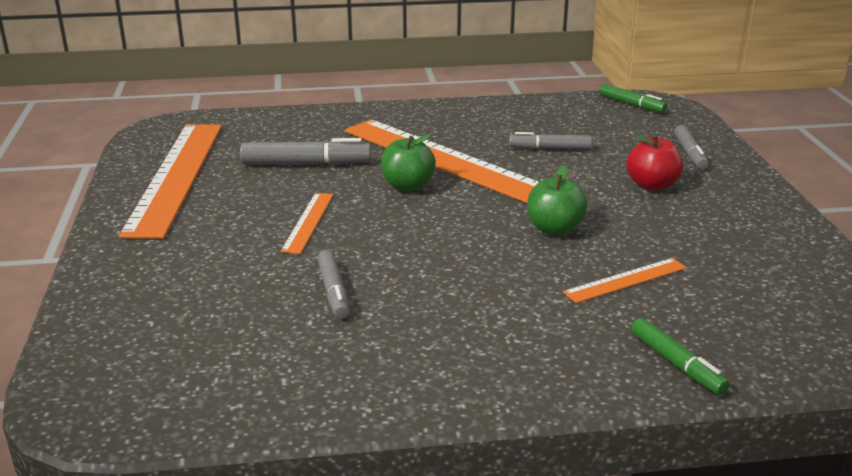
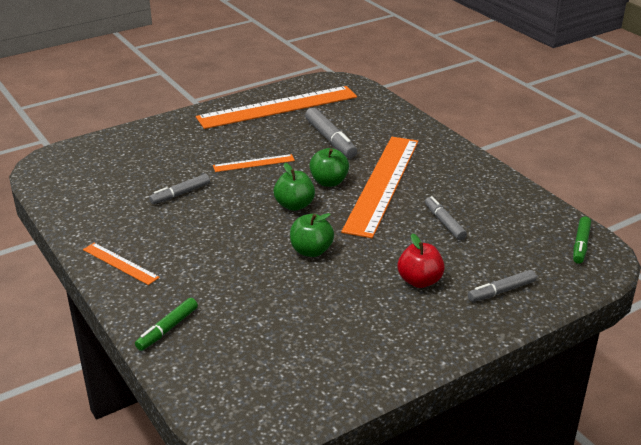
camera: 65 degrees right, 5 degrees up
(442, 217) = (294, 205): none -> green apple
(626, 280) = (259, 293): orange ruler -> orange ruler (120, 263)

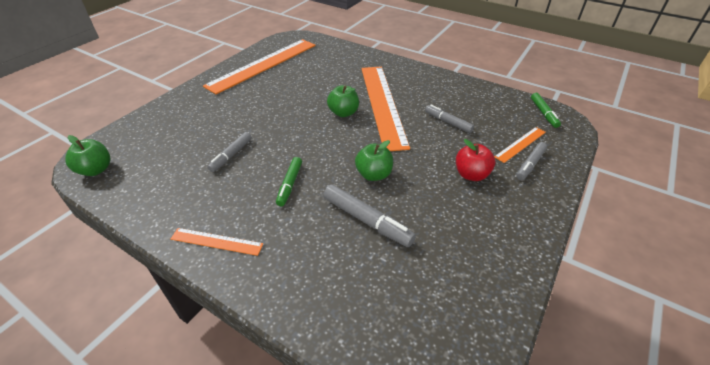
camera: 25 degrees left, 10 degrees up
(167, 329) = (306, 298): green marker -> green marker (290, 184)
(254, 163) = (275, 112): orange ruler -> orange ruler (520, 144)
(294, 205) = (332, 139): green apple -> green apple (96, 170)
(330, 139) = (320, 80): grey marker -> grey marker (367, 220)

